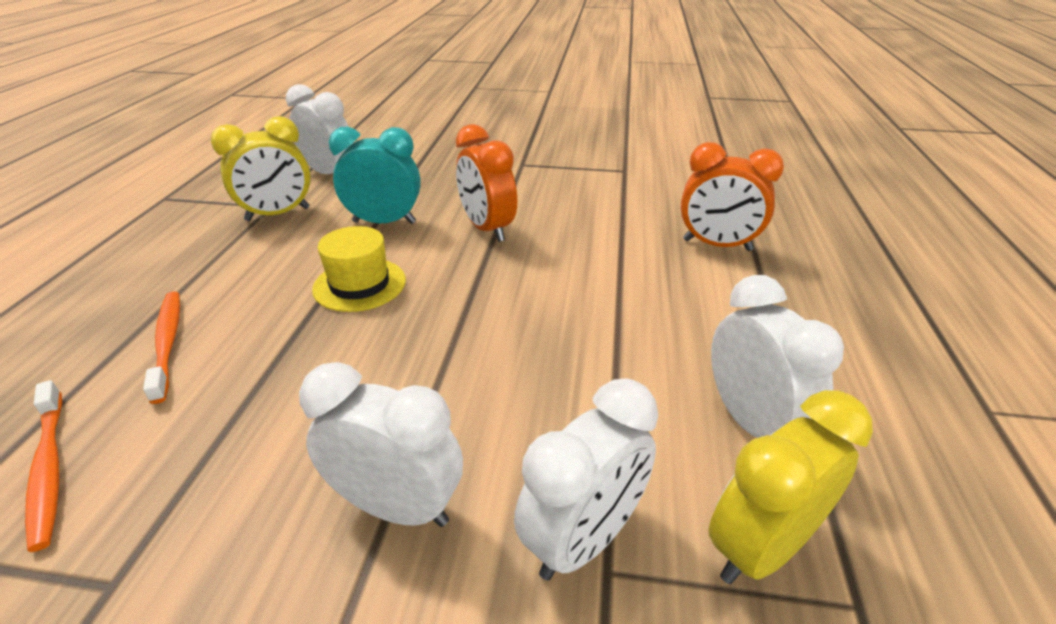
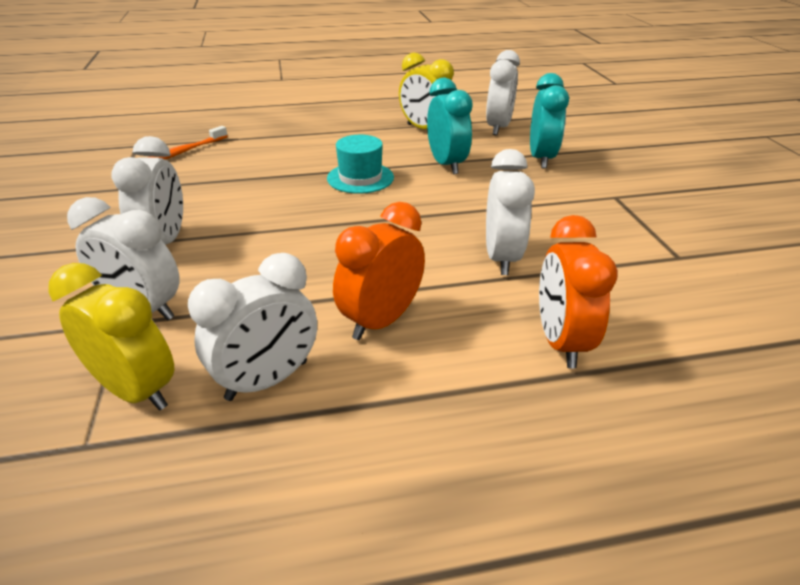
camera: 70 degrees right, 0 degrees up
(168, 343) = (275, 145): orange toothbrush -> none
(359, 284) = (360, 178): yellow hat -> turquoise hat
(424, 173) = (541, 159): none -> turquoise clock
(487, 229) = (473, 205): orange clock -> orange clock (381, 321)
(590, 239) = (501, 258): none -> white clock

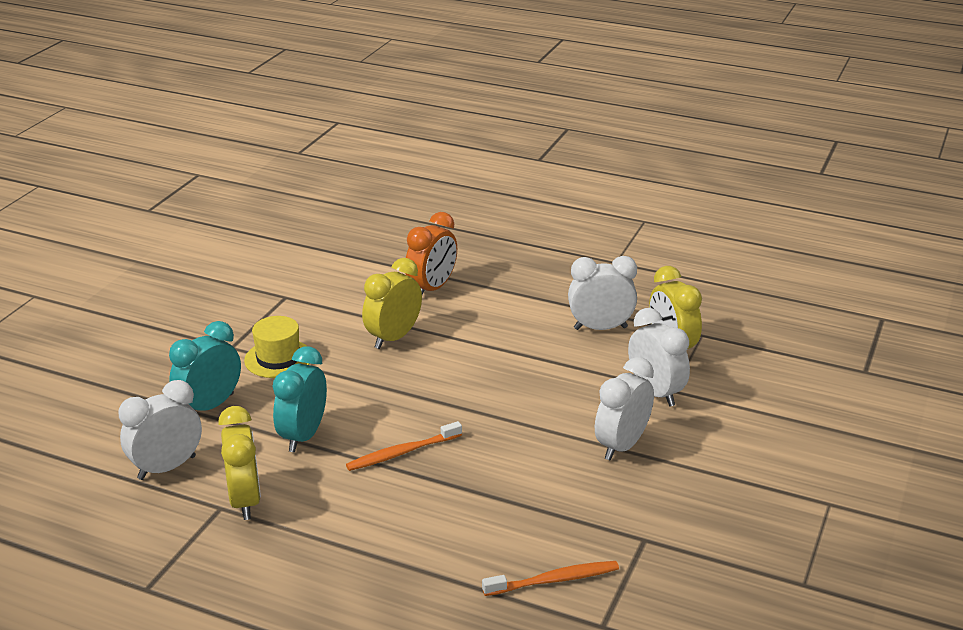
camera: 145 degrees left, 5 degrees down
(360, 178) = (402, 453): turquoise hat -> orange toothbrush
(381, 321) = (514, 332): orange clock -> none
(501, 258) = (393, 338): white clock -> yellow clock
(562, 201) = (278, 359): none -> yellow hat

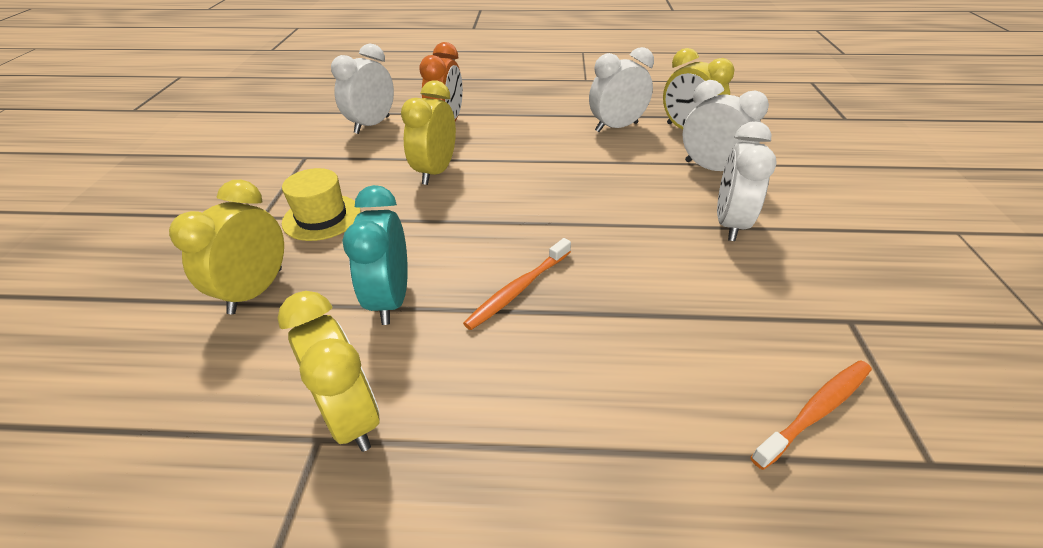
camera: 20 degrees left, 10 degrees up
(167, 467) = (217, 396): white clock -> white clock (372, 125)
(210, 406) = (256, 291): turquoise clock -> yellow clock

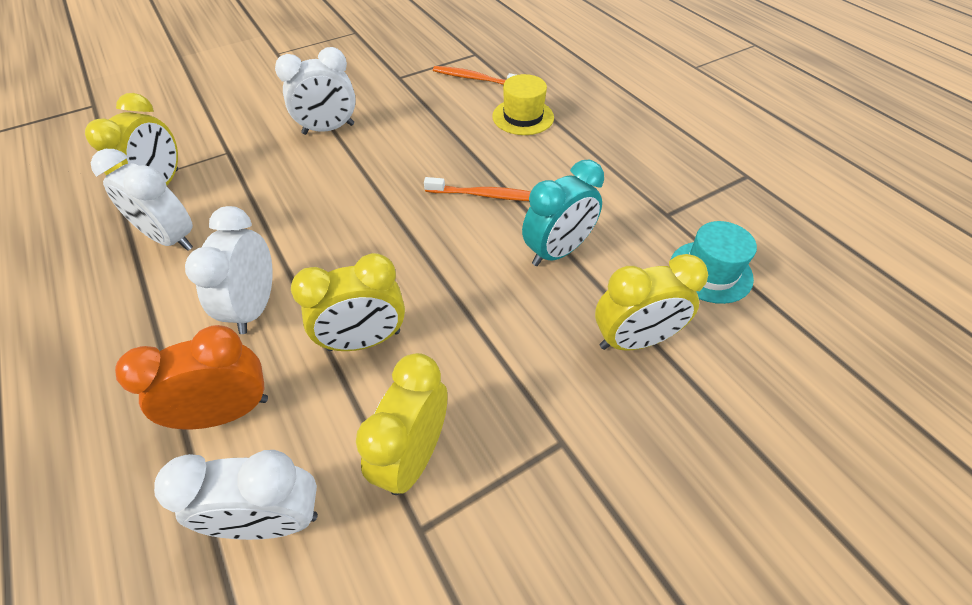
camera: 125 degrees left, 10 degrees up
(214, 407) = (710, 272): none -> turquoise hat
(322, 217) = (516, 380): yellow hat -> yellow hat (523, 117)
(351, 416) = (643, 211): yellow clock -> yellow clock (413, 455)
(711, 169) = (242, 155): white clock -> white clock (255, 307)

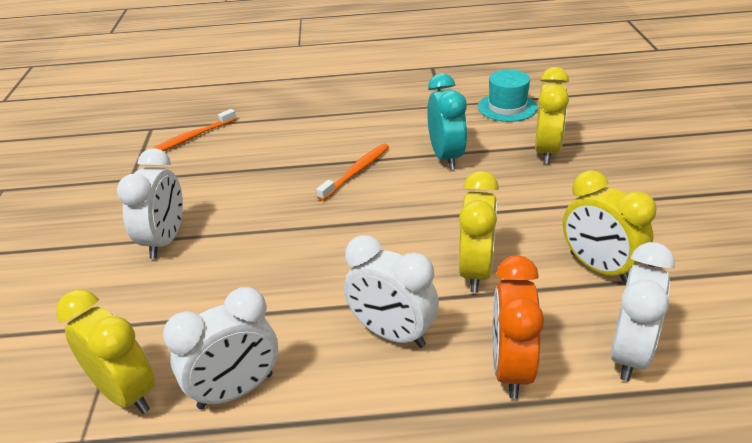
camera: 60 degrees left, 15 degrees down
(523, 117) = (275, 129): yellow hat -> none

